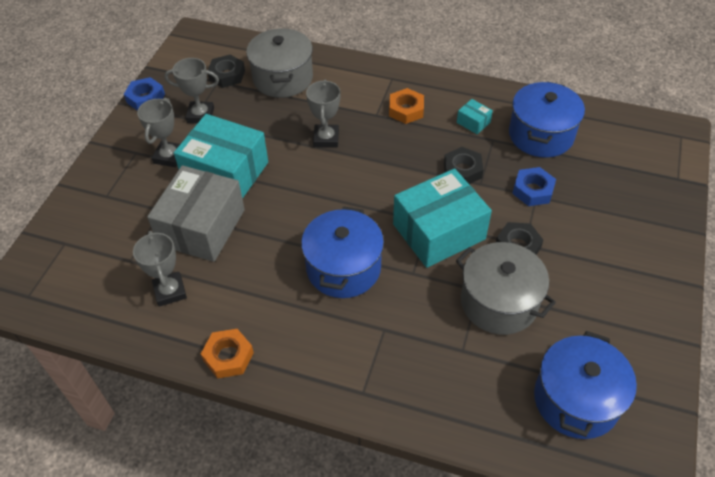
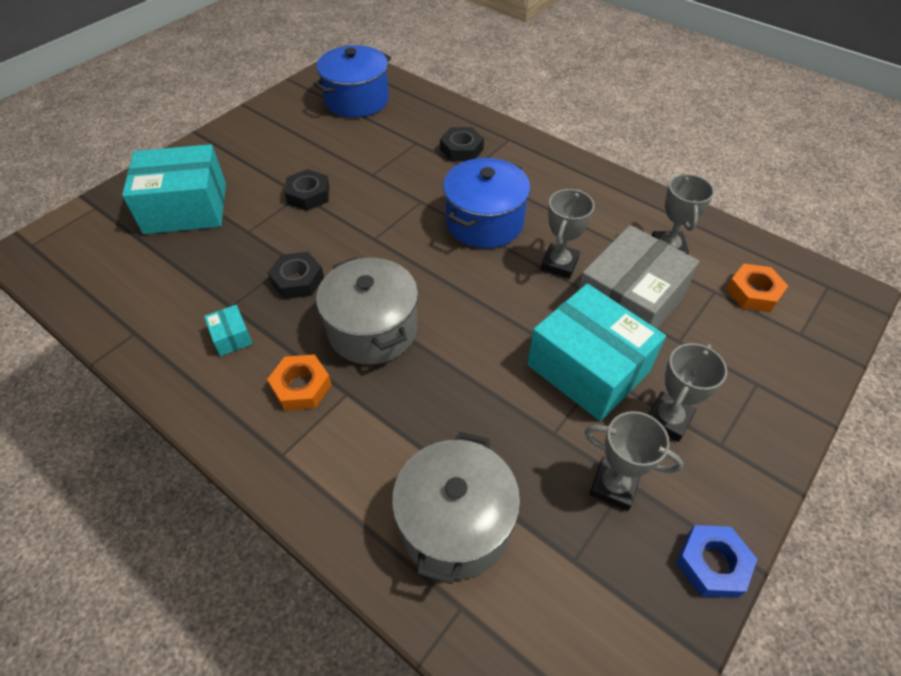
camera: 160 degrees left, 0 degrees up
(227, 75) = (553, 571): black nut -> black nut (461, 149)
(228, 356) = (614, 185): orange nut -> orange nut (753, 292)
(326, 139) = (435, 376): grey trophy -> grey trophy (559, 264)
(439, 231) = (371, 227): turquoise box -> turquoise box (186, 208)
(499, 302) = (362, 162): grey pot -> grey pot (372, 329)
(533, 190) = (245, 237): blue nut -> none
(541, 135) = (171, 294): blue pot -> none

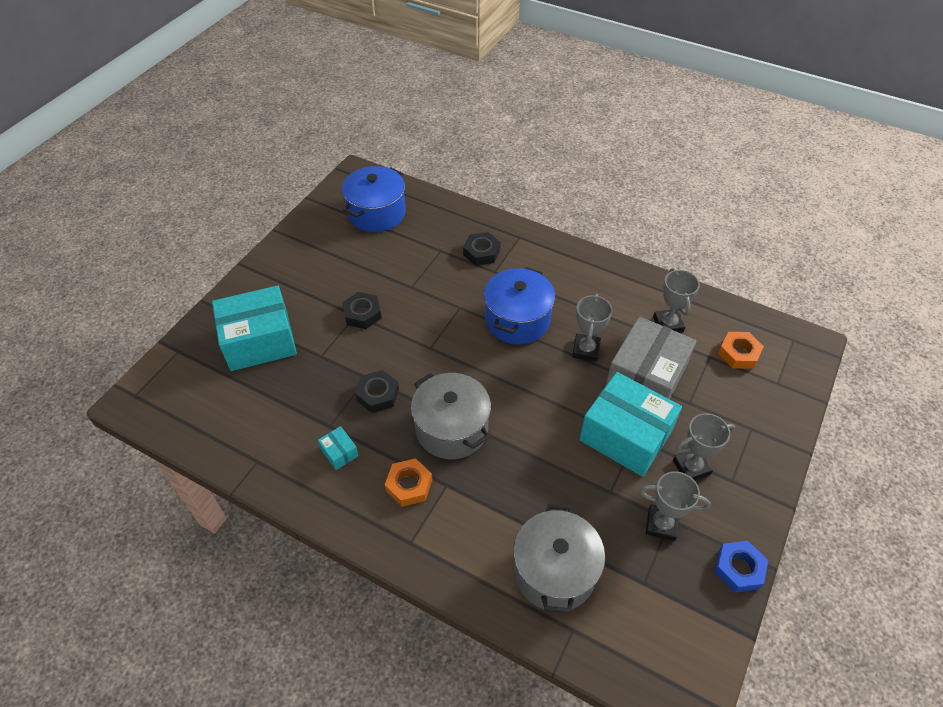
camera: 10 degrees left, 0 degrees up
(668, 419) = (691, 467): grey trophy -> grey trophy turned 45 degrees clockwise

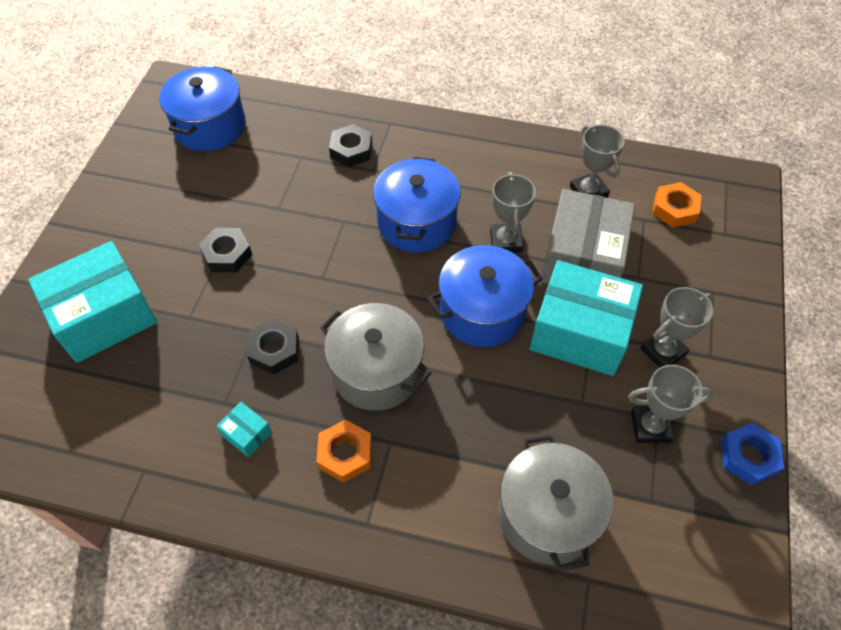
camera: 15 degrees left, 5 degrees up
(549, 401) = (482, 312): none -> blue pot

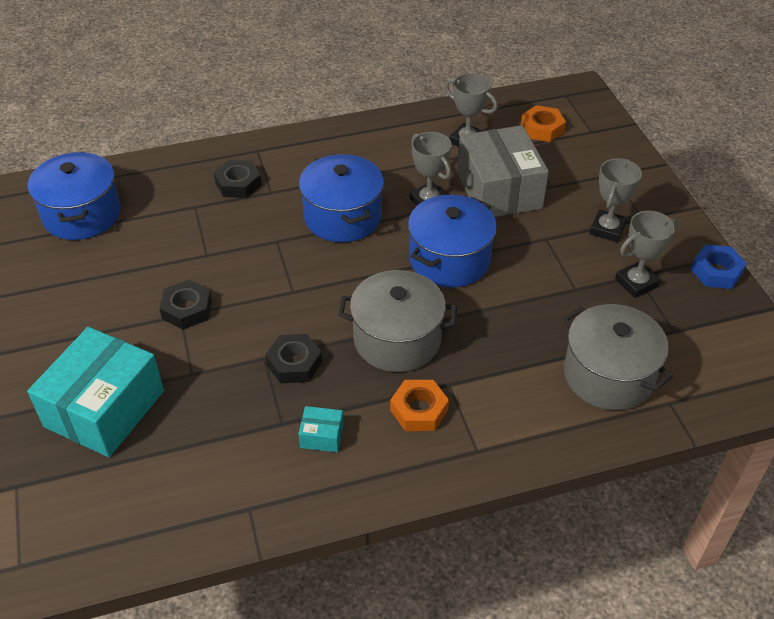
camera: 30 degrees left, 10 degrees down
(580, 332) = (536, 242): turquoise box -> none

